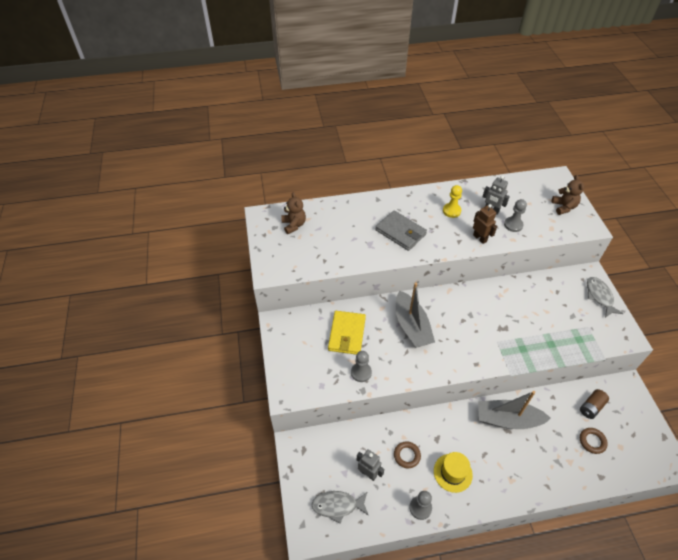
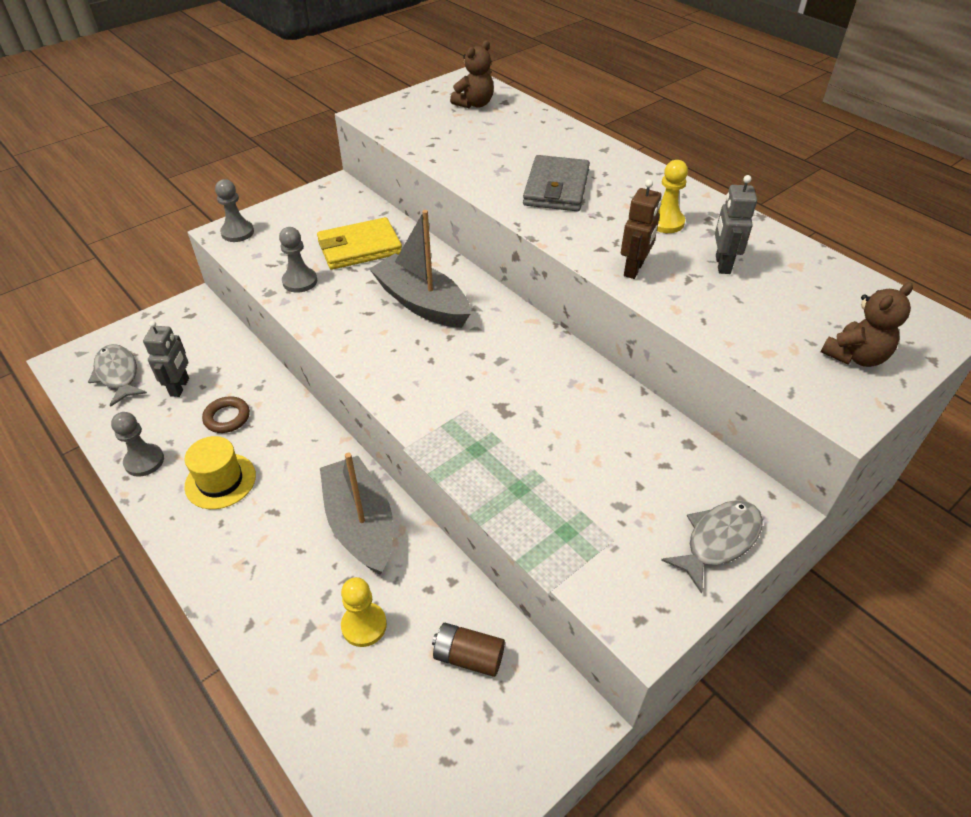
camera: 60 degrees right, 5 degrees down
(411, 326) = (422, 303): grey boat -> grey boat turned 90 degrees clockwise
(513, 225) = (715, 300): grey pawn -> grey pawn (237, 232)
(564, 439) = (364, 625): none -> yellow pawn
(592, 441) = (385, 679): brown ring -> none

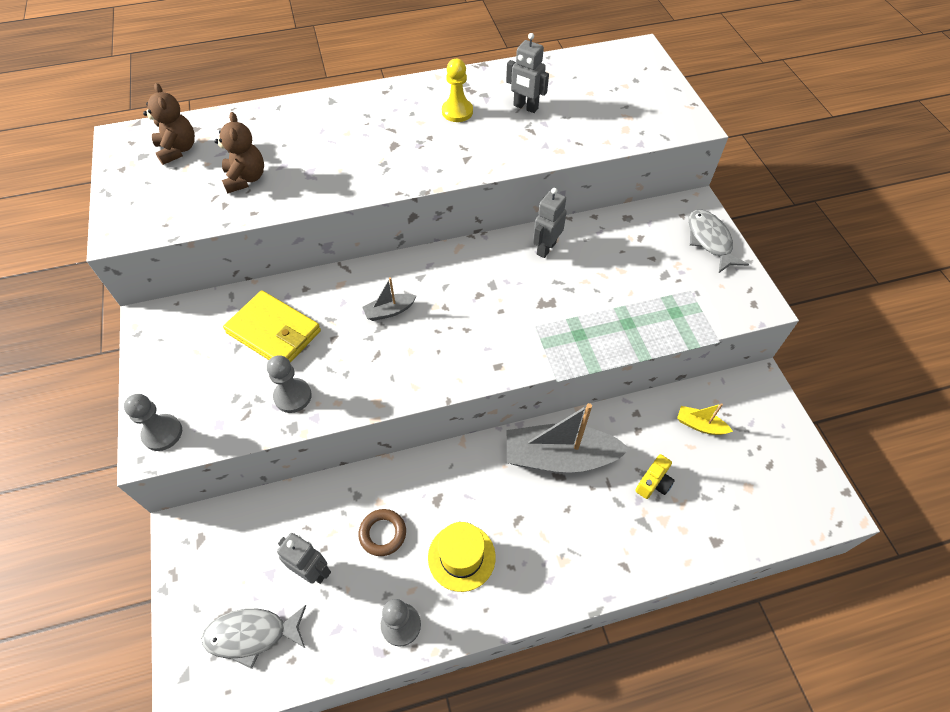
camera: 65 degrees left, 10 degrees up
(359, 248) = (274, 332): yellow wallet -> yellow wallet turned 60 degrees counterclockwise
(364, 625) = (653, 483): yellow pawn -> yellow camera
(422, 303) = (389, 311): grey boat -> grey boat, size x0.46
(468, 656) = (700, 425): brown battery -> yellow boat
(556, 188) = (366, 151): grey wallet -> none
(581, 385) = (546, 248): none -> grey robot
(634, 269) = (503, 152): brown robot -> none
(855, 356) = (647, 95): brown teddy bear -> brown teddy bear (246, 179)

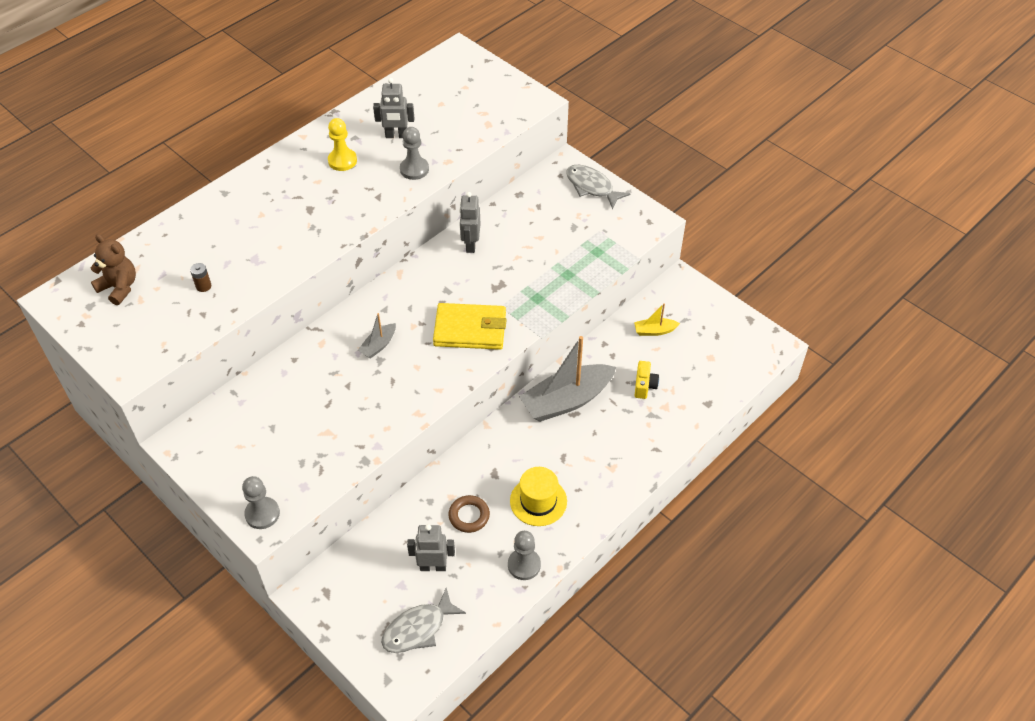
camera: 30 degrees left, 5 degrees down
(246, 179) = (203, 286): brown teddy bear -> brown battery
(274, 332) = (294, 403): yellow wallet -> yellow wallet (470, 329)
(293, 396) = (348, 440): grey pawn -> grey pawn (414, 169)

